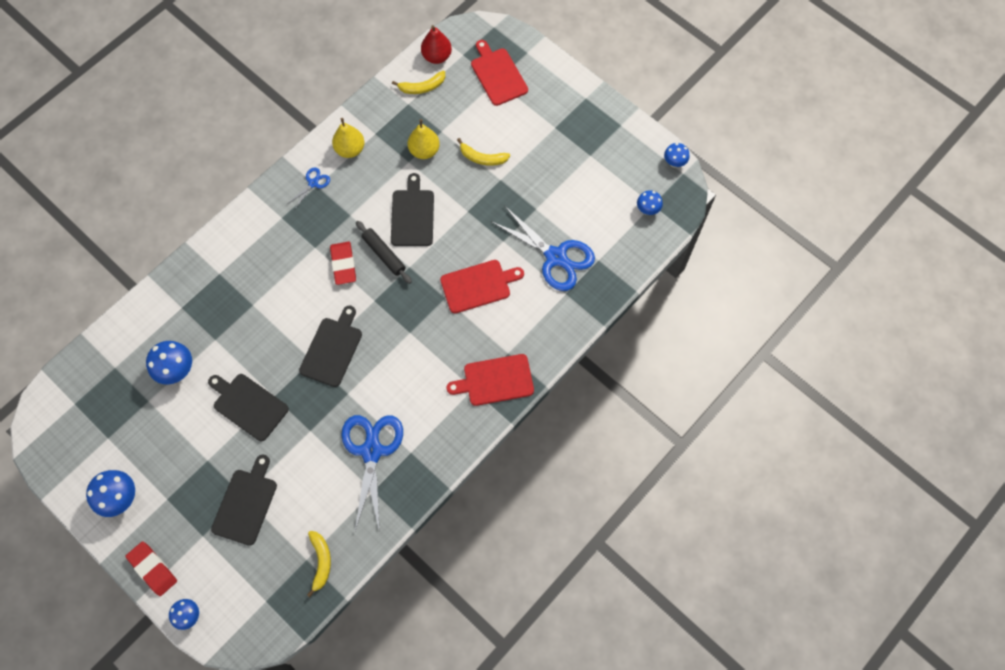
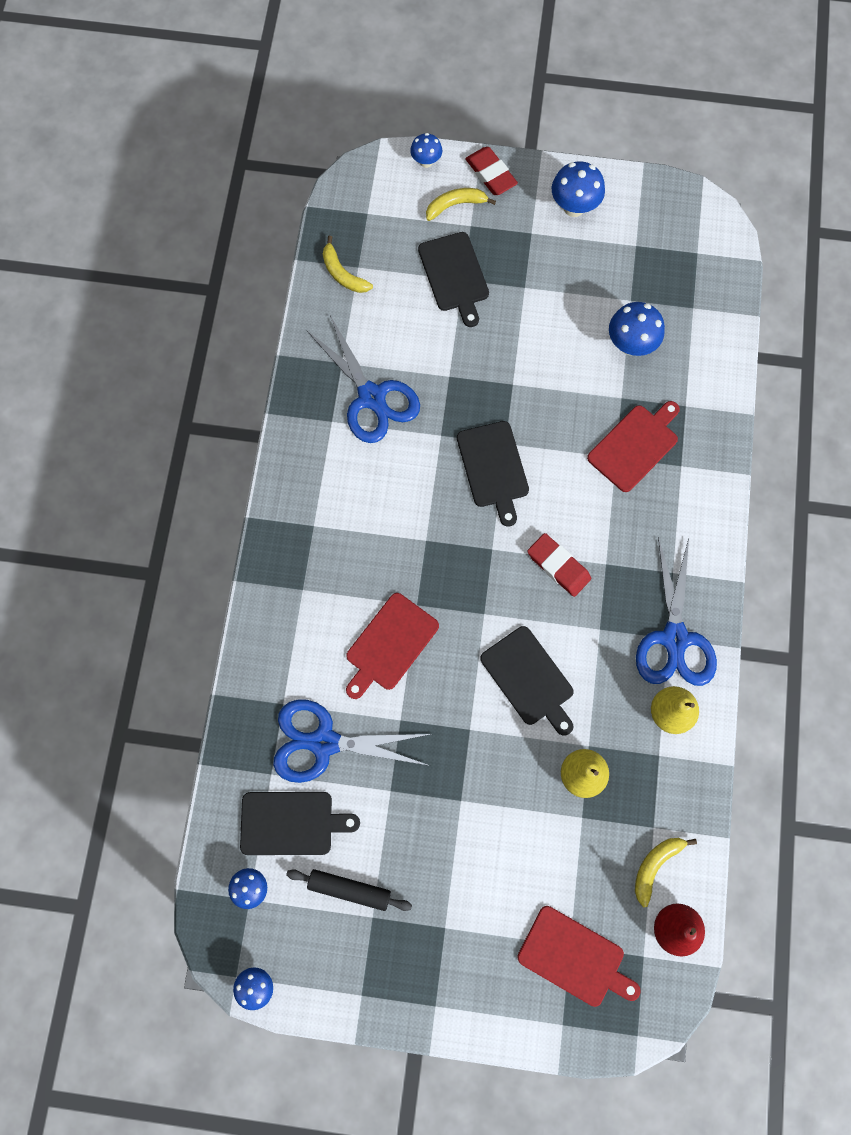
camera: 145 degrees right, 5 degrees up
(152, 569) = (491, 174): red eraser -> red eraser turned 45 degrees clockwise
(248, 405) = (530, 359): black cutting board -> black cutting board (291, 823)
(313, 183) = (674, 639): blue scissors -> blue scissors, size x2.16
(384, 254) = (523, 608): black rolling pin -> black rolling pin (349, 889)
(482, 158) = (504, 815): yellow banana -> yellow banana (455, 205)
(495, 380) = (295, 550): red cutting board -> red cutting board (635, 445)

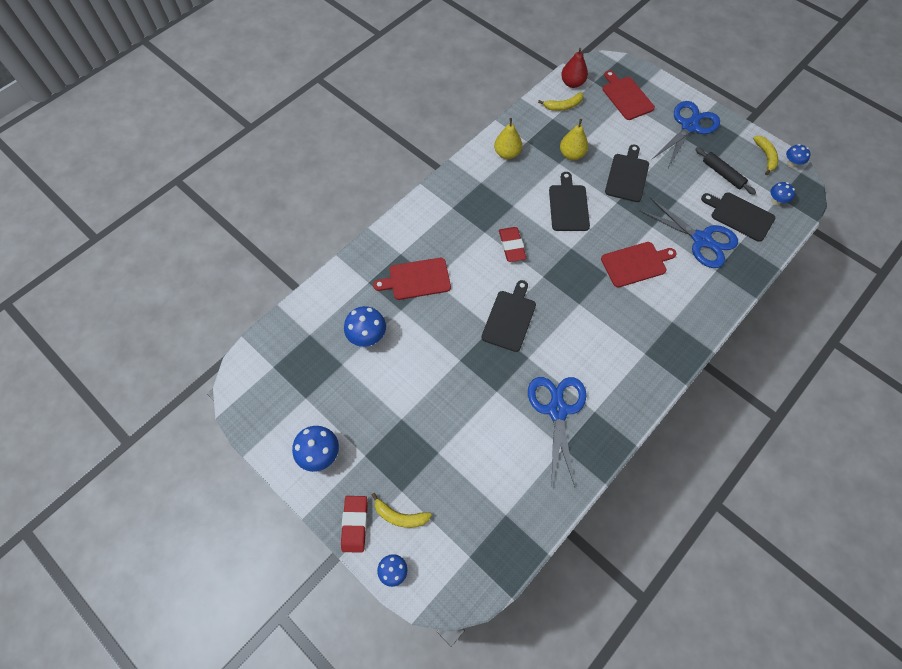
camera: 145 degrees left, 10 degrees down
(343, 274) = (520, 516): yellow banana -> yellow banana (765, 156)
(454, 275) = (441, 460): black cutting board -> black cutting board (627, 176)
(674, 639) = (478, 180): blue scissors -> blue scissors (689, 126)

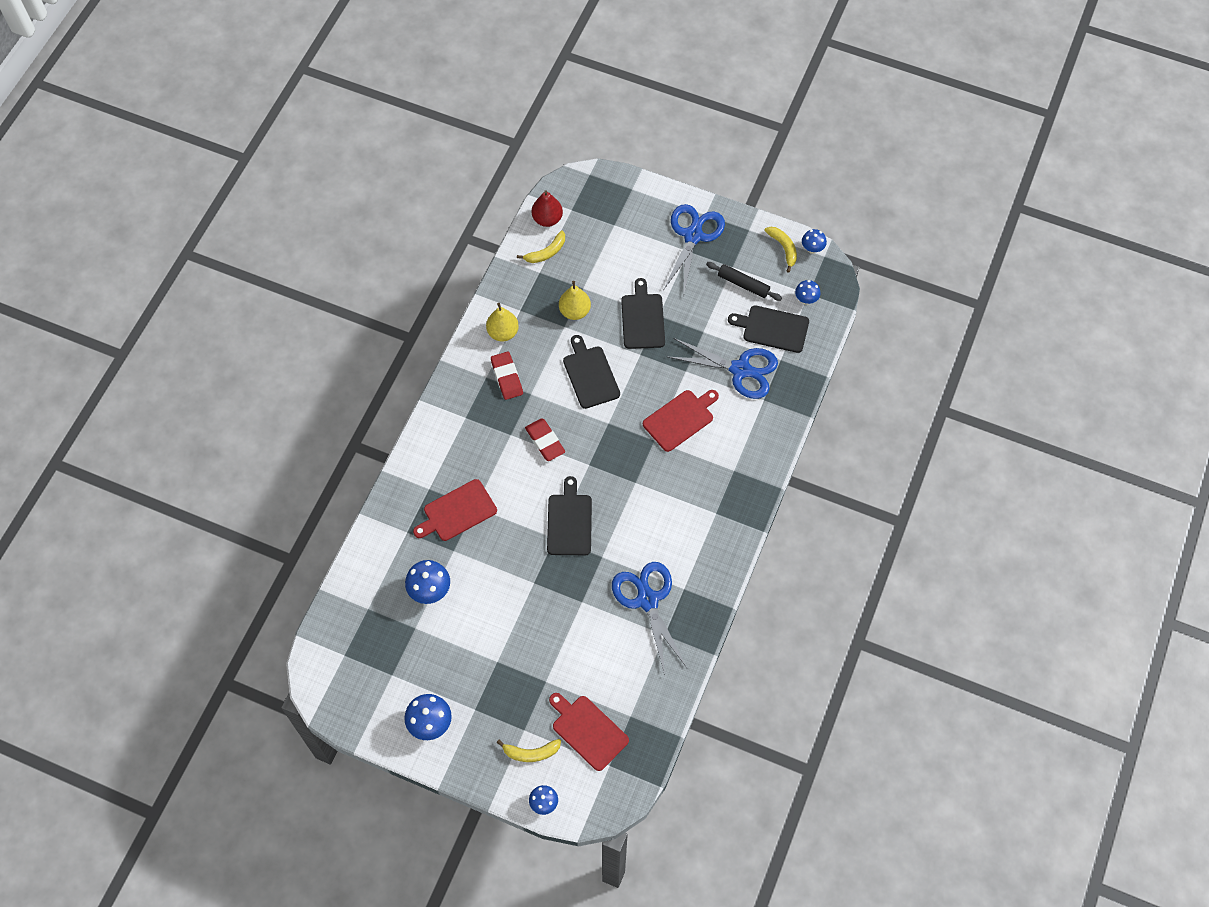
camera: 20 degrees left, 0 degrees up
(355, 524) = (491, 775): red eraser -> red eraser (507, 377)
(626, 97) = (613, 218): red cutting board -> red cutting board (588, 730)

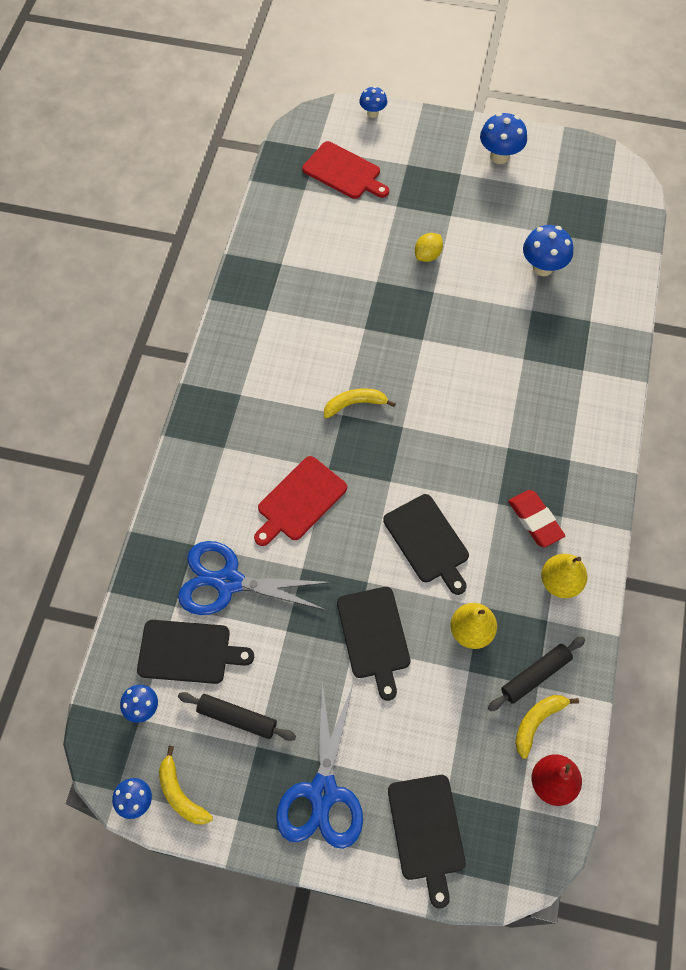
camera: 170 degrees right, 0 degrees up
(457, 512) = (541, 350): red cutting board -> none
(529, 621) = (427, 255): none -> yellow lemon
(531, 753) = (395, 148): yellow banana -> yellow banana (354, 404)
(539, 278) = (535, 675): none -> black rolling pin
(545, 441) = (463, 446): red eraser -> none
(569, 522) = (410, 359): black cutting board -> black cutting board (427, 832)
(647, 600) = (305, 293): blue scissors -> none

